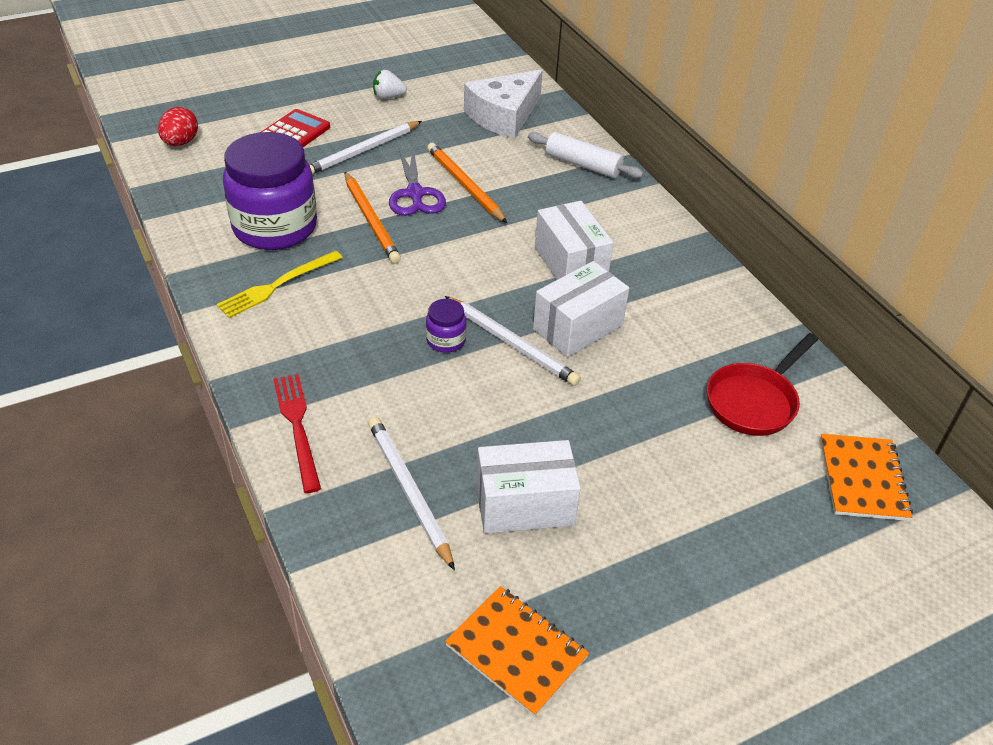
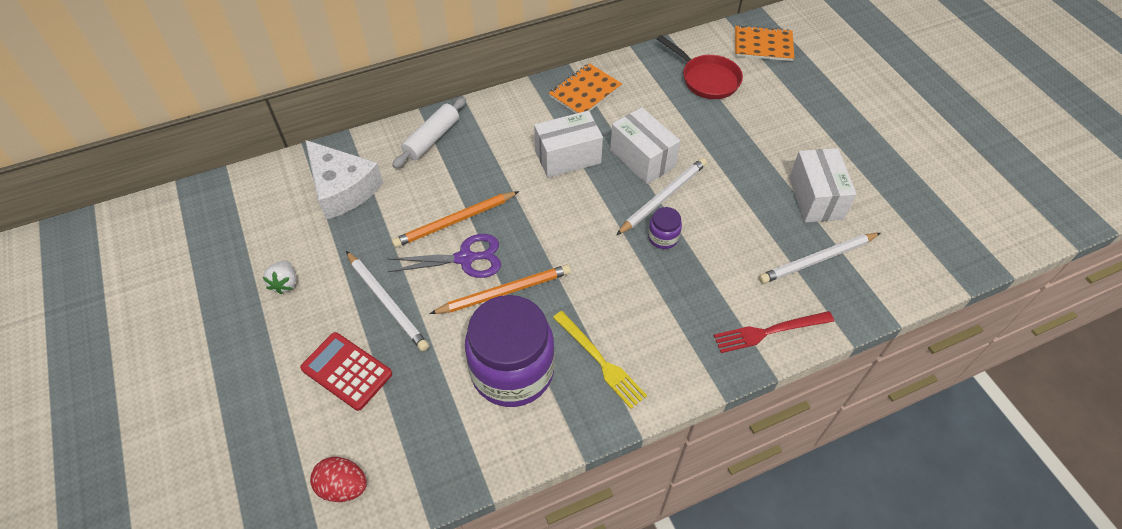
camera: 85 degrees left, 10 degrees up
(516, 651) = (924, 207): orange notebook -> orange notebook (585, 91)

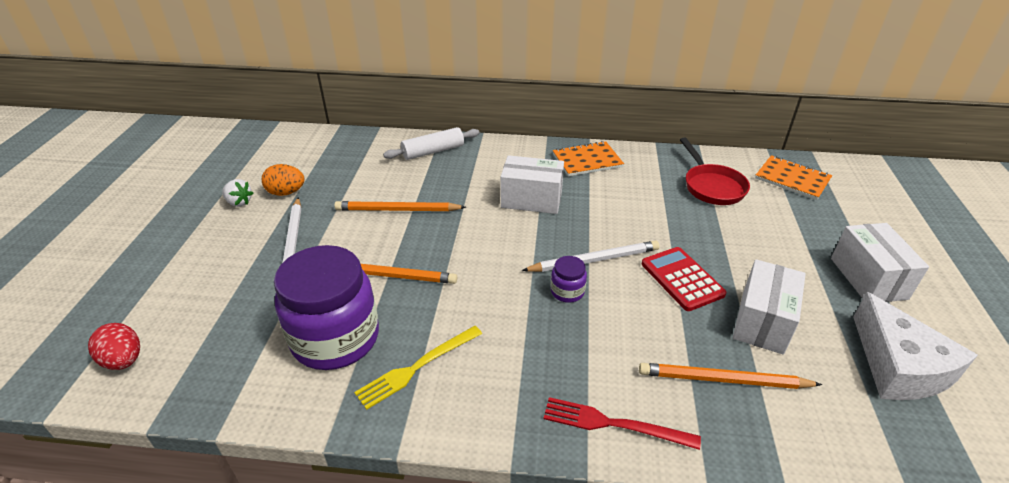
camera: 30 degrees right, 15 degrees down
(285, 283) = (239, 202): white strawberry -> white strawberry turned 90 degrees counterclockwise
(324, 250) = (286, 192): none -> orange egg
(342, 188) = (338, 160): white cheese -> white cheese (898, 366)
(347, 371) = (216, 278): red calculator -> red calculator (682, 279)
(465, 258) = (380, 238): purple scissors -> none
(599, 360) = (418, 367): yellow fork -> yellow fork turned 60 degrees clockwise
(642, 158) = (599, 224): white box -> white box (868, 278)
(817, 260) = (723, 380): white pencil -> orange pencil

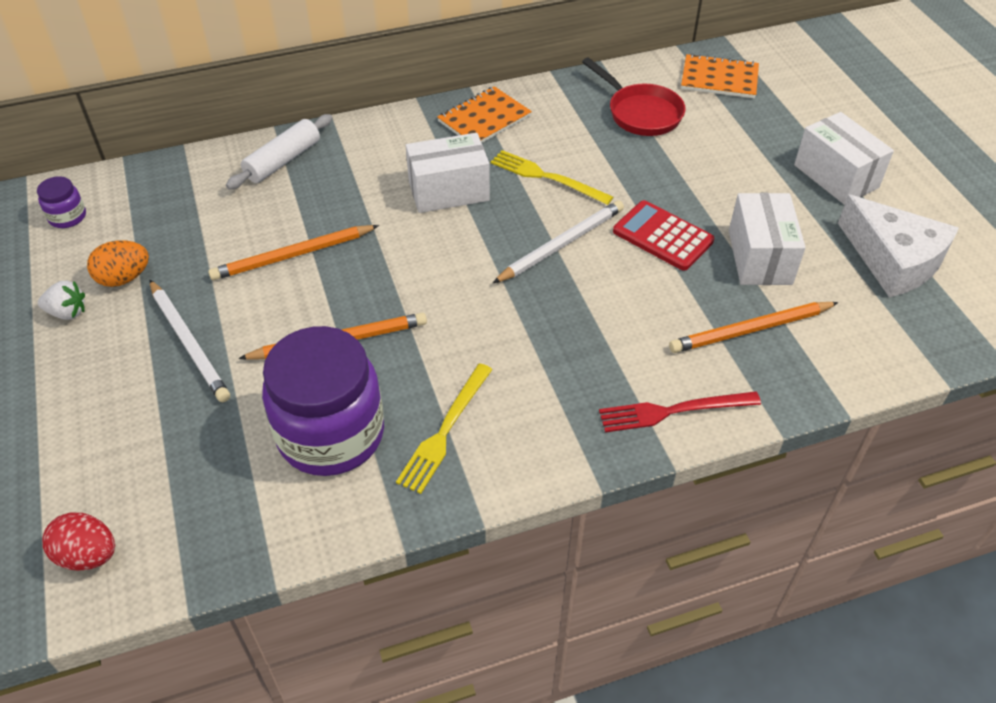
camera: 25 degrees left, 10 degrees up
(567, 291) = (553, 291): purple jar -> purple jar (67, 217)
(611, 210) = (547, 177): none -> yellow fork

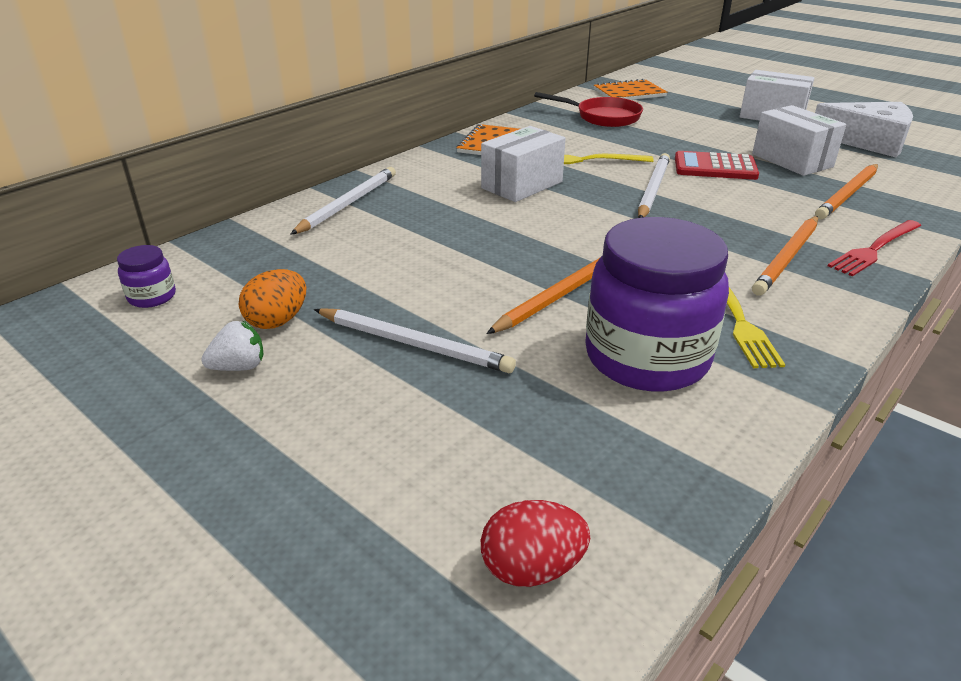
camera: 30 degrees left, 15 degrees down
(283, 161) = (348, 203): white rolling pin -> white pencil
(293, 255) = (439, 255): orange pencil -> orange pencil (787, 258)

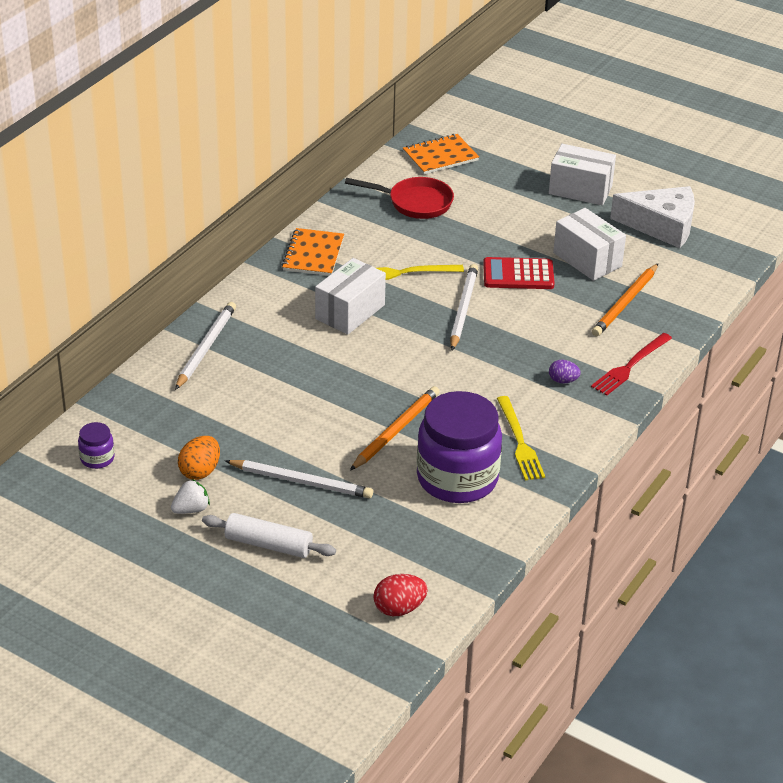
camera: 10 degrees left, 5 degrees up
(332, 427) = (268, 544): none -> white rolling pin
(787, 258) = (563, 381): orange pencil -> purple egg

